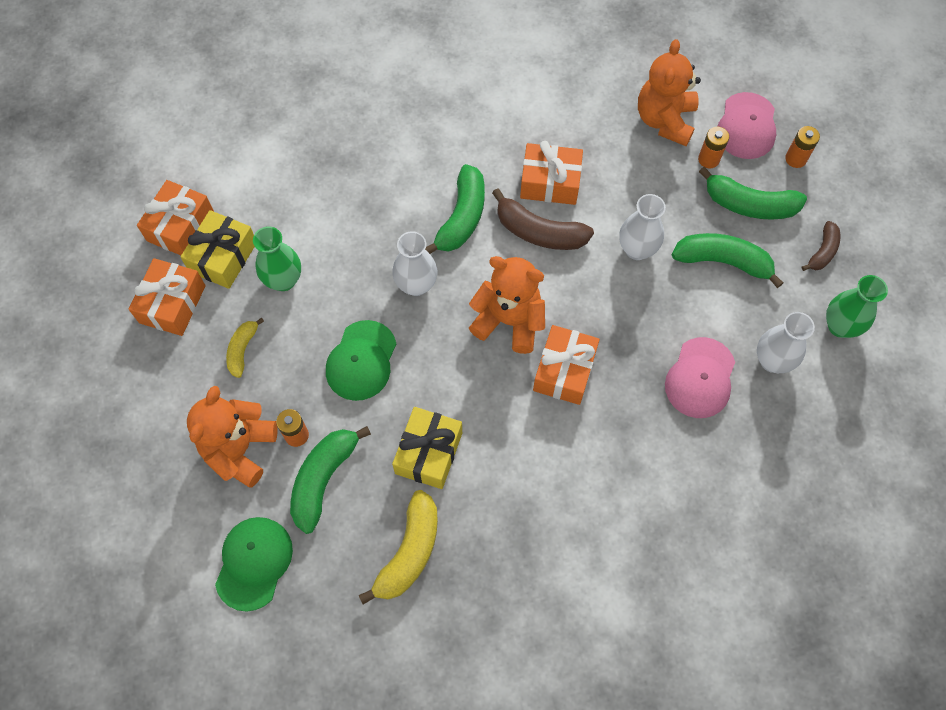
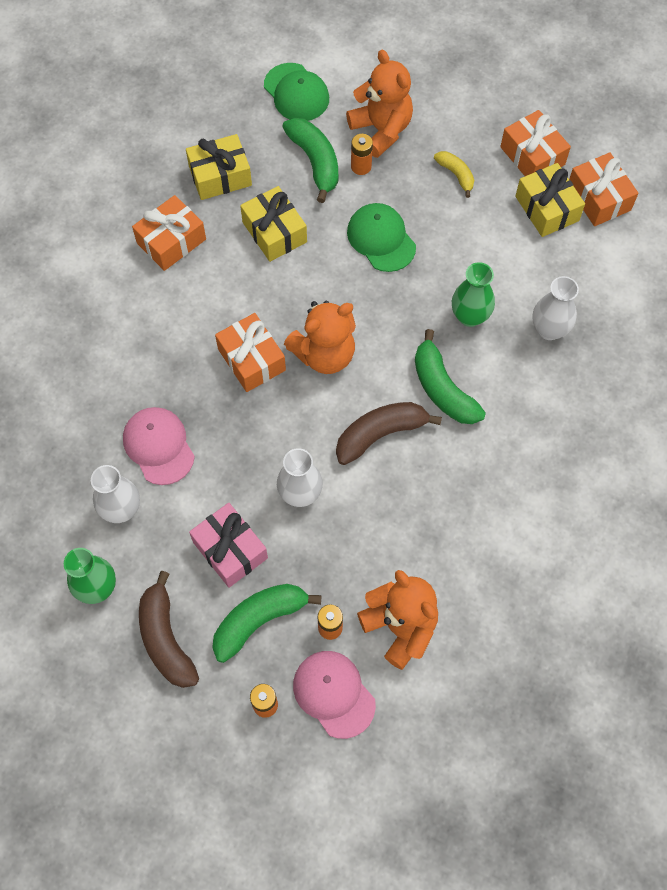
camera: 130 degrees right, 0 degrees up
(283, 280) = (492, 233): green vase -> green vase (470, 316)
(409, 552) = (220, 176): yellow banana -> yellow gift
(416, 285) = (411, 315): white vase -> white vase (549, 329)
(550, 182) = (418, 479): orange gift -> orange gift (171, 241)
(723, 262) = (230, 550): green banana -> pink gift
(822, 251) = (166, 638): brown banana -> brown banana, size x1.72

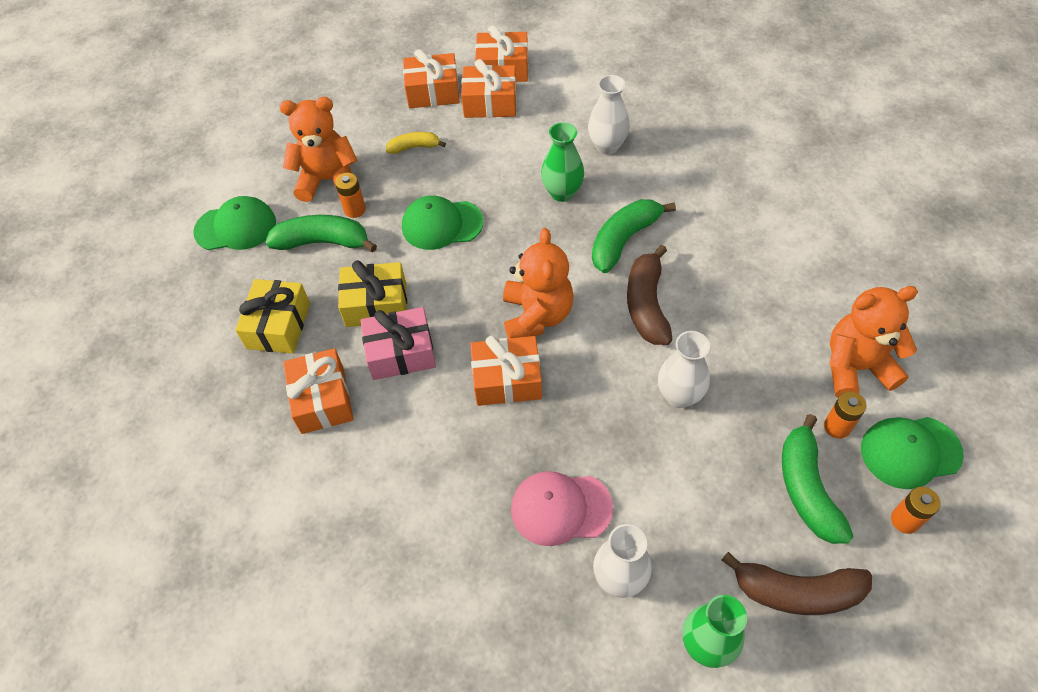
camera: 60 degrees left, 10 degrees down
(230, 550) = (715, 485): pink gift -> pink gift (401, 353)
(333, 694) = (910, 452): pink cap -> green cap
(442, 388) = (624, 240): green banana -> green banana turned 135 degrees clockwise
(547, 208) = (490, 103): yellow gift -> orange gift

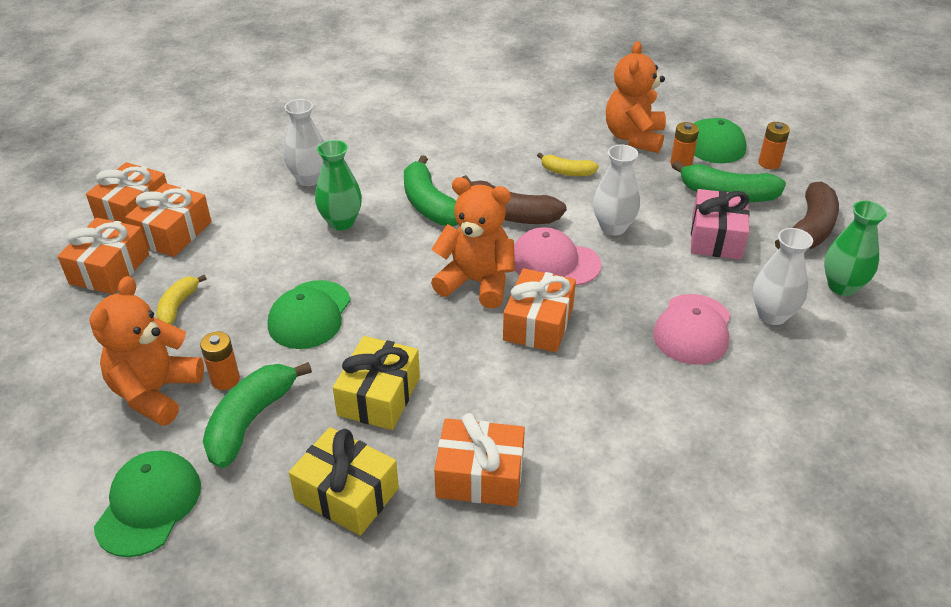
camera: 70 degrees left, 15 degrees down
(401, 353) = (458, 392): pink gift -> pink gift (716, 237)
(597, 364) = (554, 262): none -> pink cap
(747, 327) = (567, 172): none -> yellow banana

